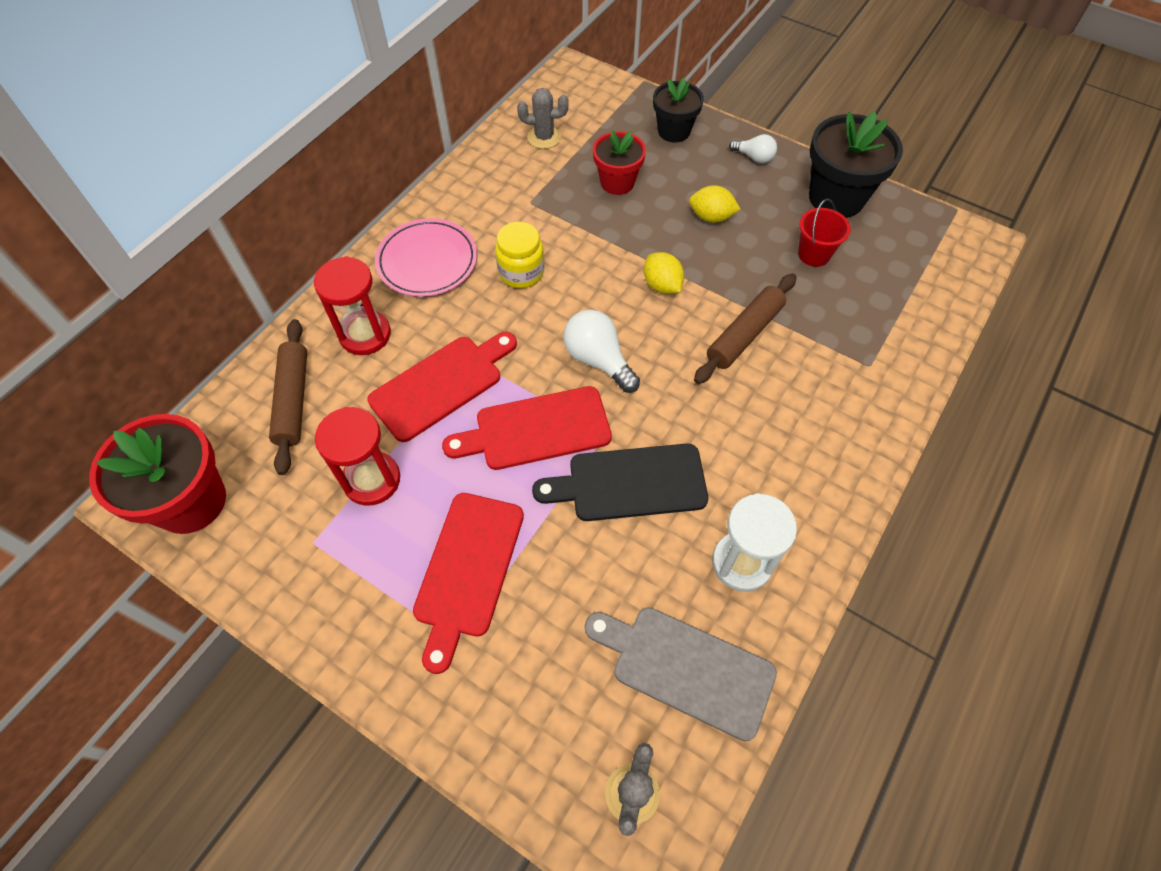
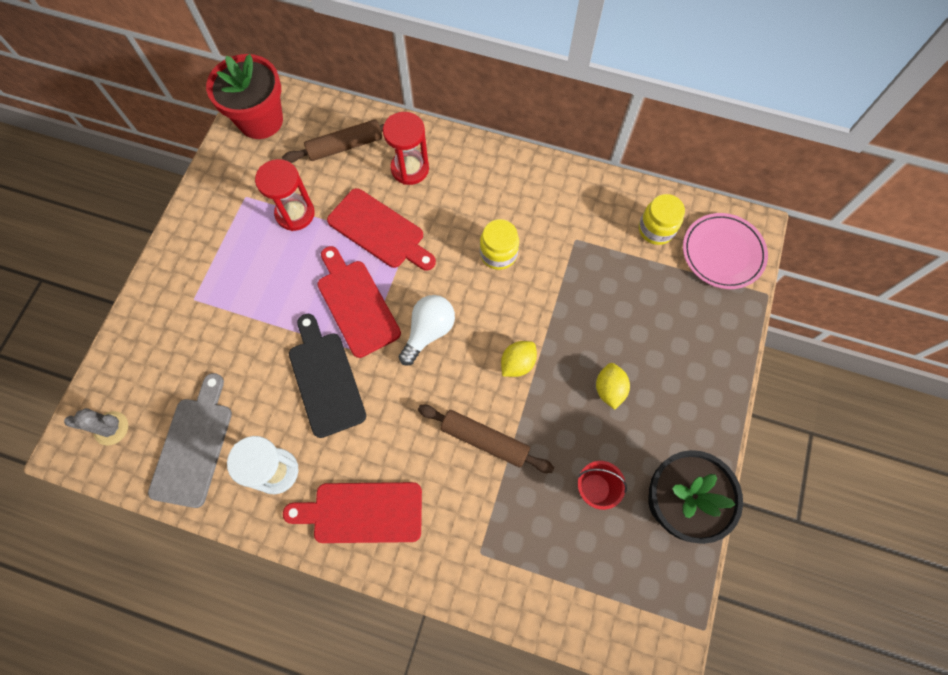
camera: 75 degrees right, 10 degrees up
(427, 261) = (489, 185): pink plate -> pink plate (722, 253)
(468, 570) = (241, 291): red cutting board -> red cutting board (362, 512)
(544, 137) = (656, 229): grey cactus -> yellow jar
(617, 182) = (623, 302): red flower pot -> none
(674, 131) = (708, 335): black flower pot -> none
(754, 157) = (701, 415): white light bulb -> none

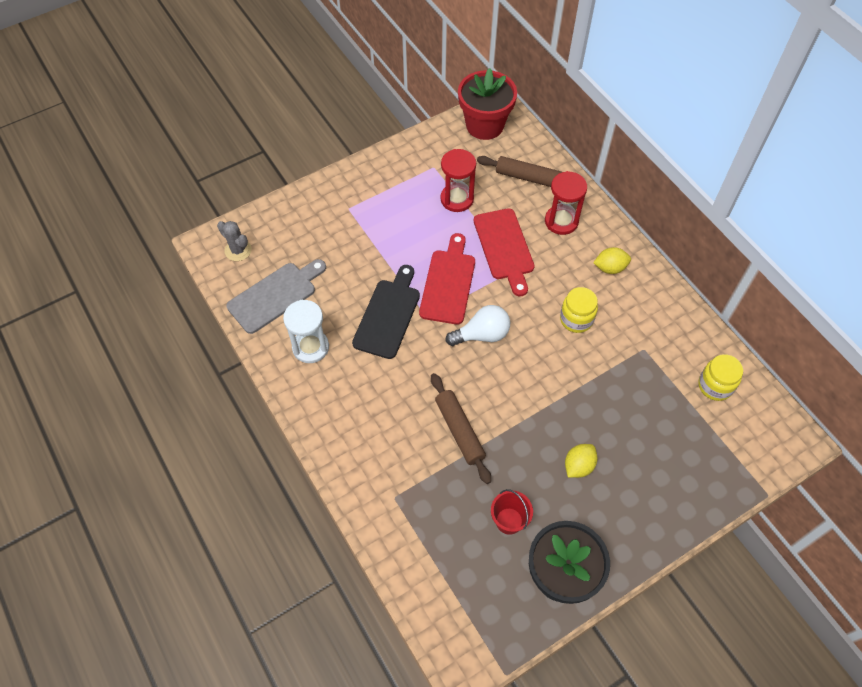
camera: 40 degrees right, 10 degrees down
(362, 512) = (341, 413): red cutting board -> none
(517, 363) = (526, 400): yellow lemon -> yellow lemon (610, 268)
(722, 253) = (756, 440): pink plate -> none

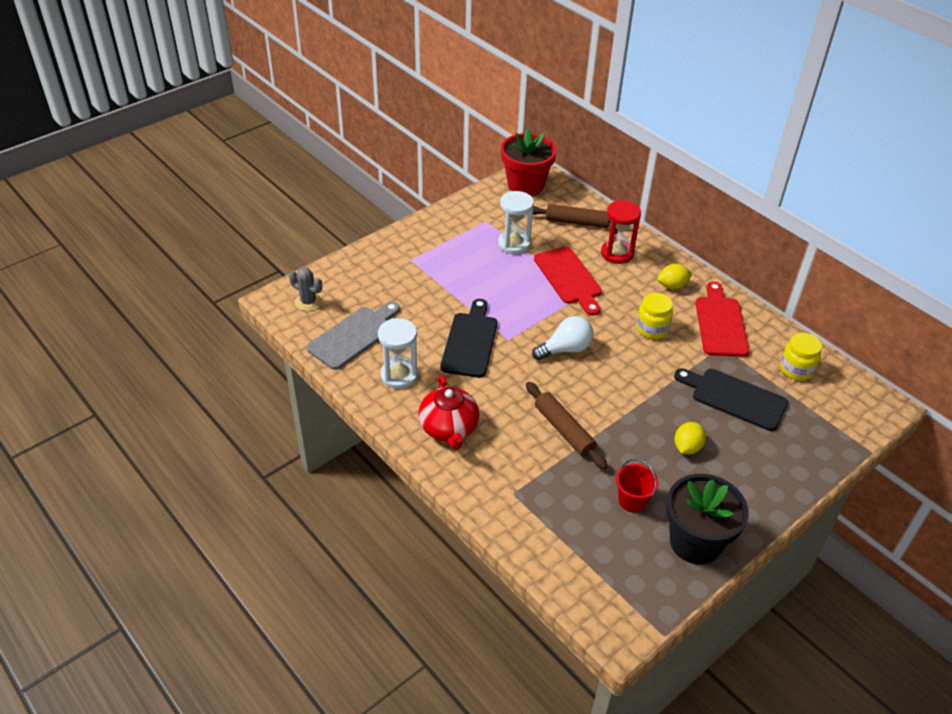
camera: 10 degrees left, 15 degrees down
(347, 415) = (449, 428): none -> red teapot
(448, 283) = (522, 311): red cutting board -> red cutting board (720, 323)
(457, 199) = (514, 244): red hourglass -> white hourglass
(641, 413) = (734, 398): none -> black cutting board

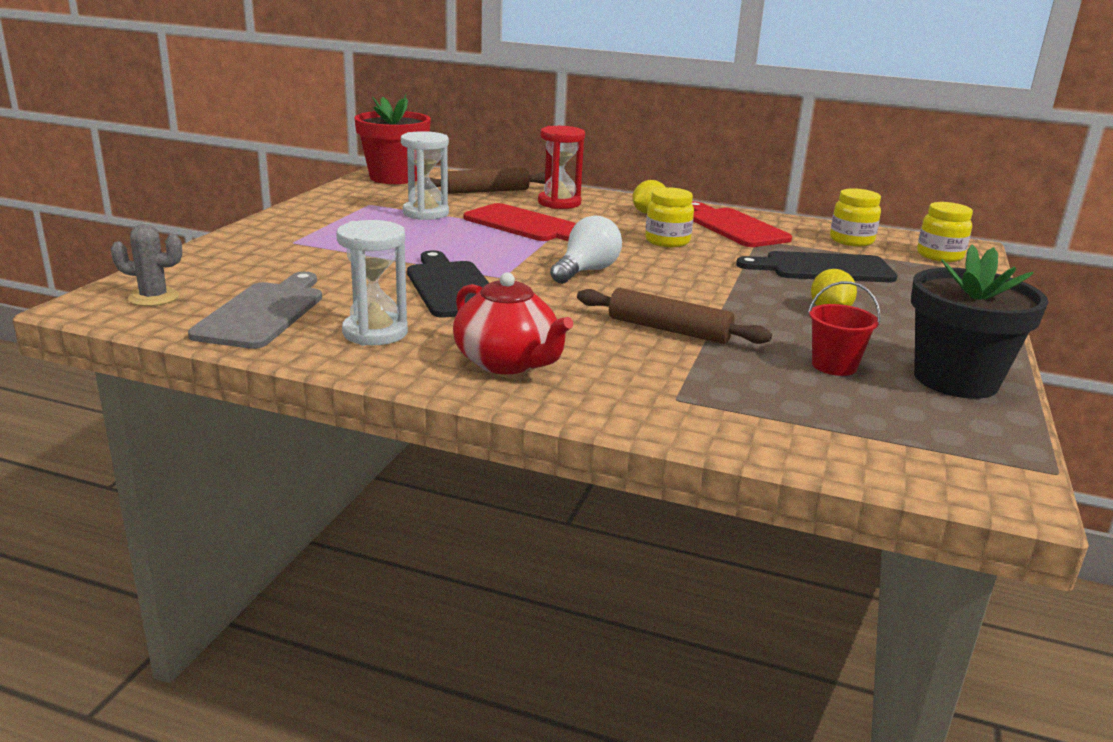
camera: 30 degrees left, 20 degrees down
(847, 411) = (939, 256): none -> yellow jar

